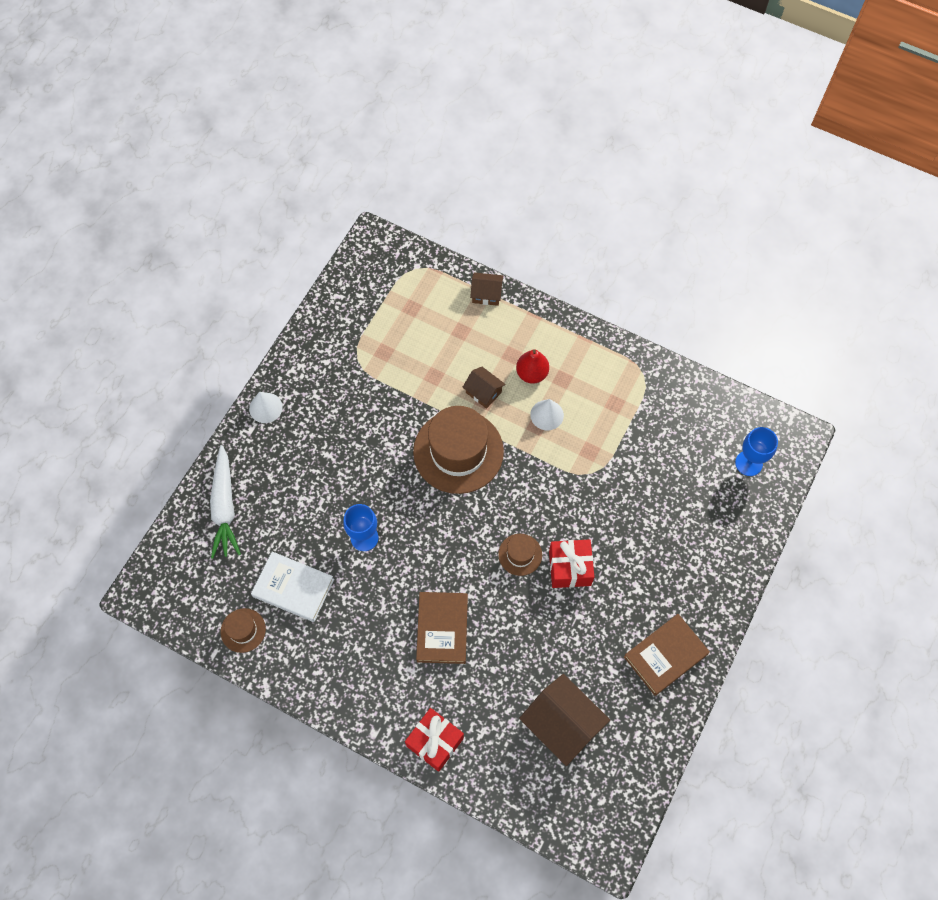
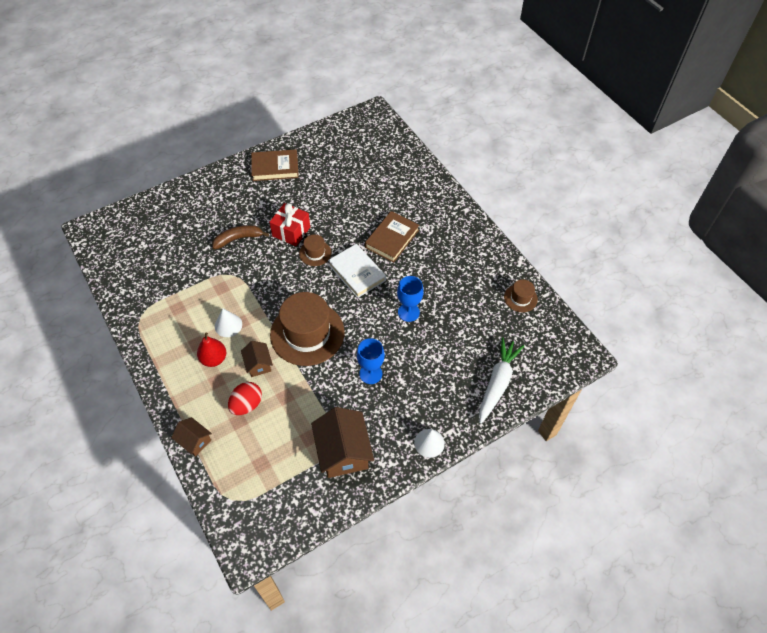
camera: 150 degrees left, 10 degrees down
(293, 588) = (474, 306): white book -> white book (357, 272)
(435, 742) = (433, 190): red gift -> none
(464, 349) = (247, 404): none -> red egg
(562, 724) = (357, 166): brown house -> brown house (343, 451)
(622, 522) = (238, 239): none -> brown banana
(748, 463) = (133, 231): blue goblet -> blue goblet (370, 373)

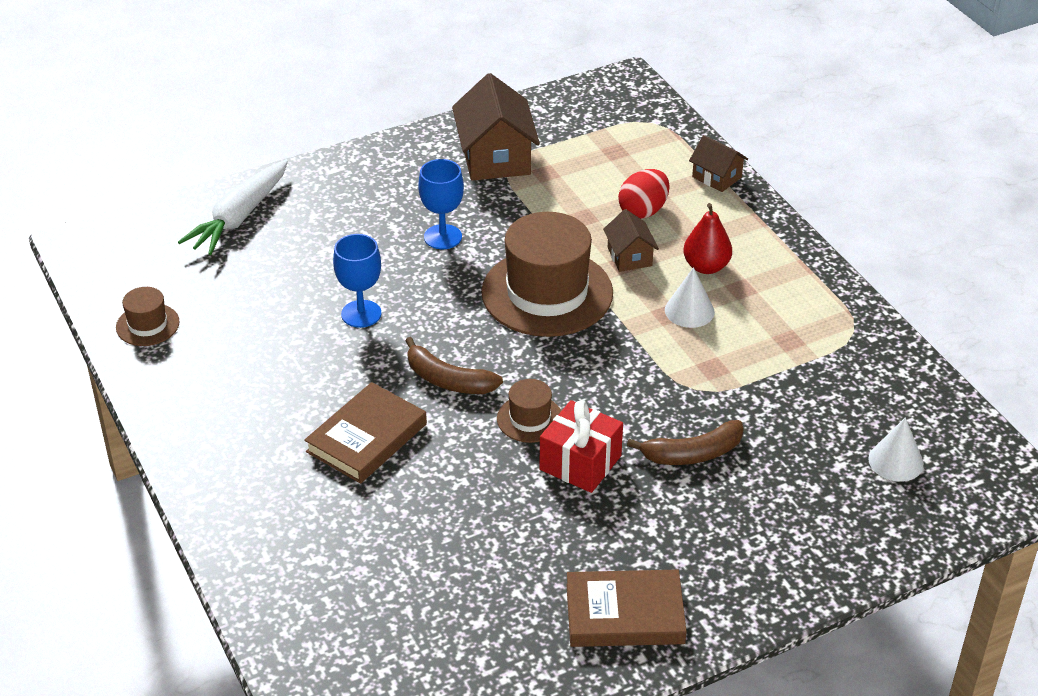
camera: 175 degrees left, 15 degrees down
(357, 272) = (448, 380): white book -> brown banana
(429, 443) = (367, 160): white cone -> white cone (896, 461)

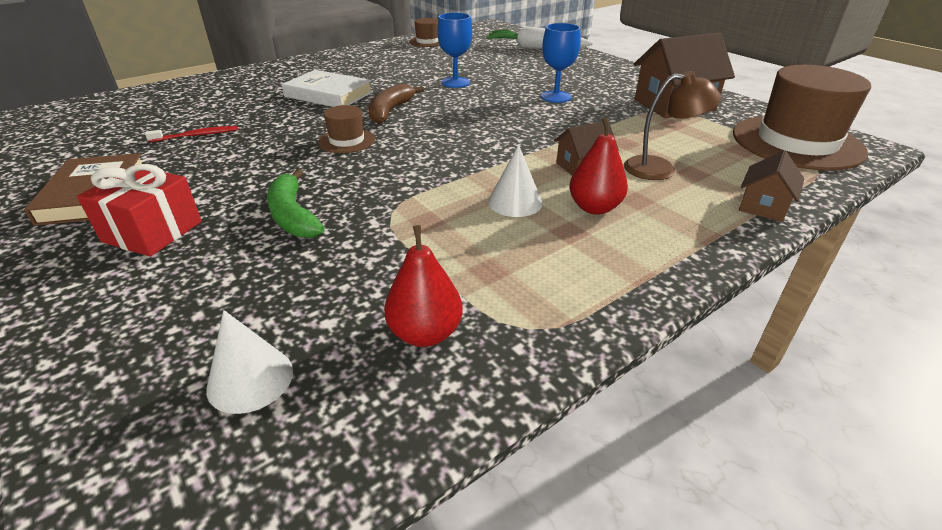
camera: 80 degrees right, 5 degrees down
(366, 438) = (328, 94): brown book -> white book
(480, 556) = (197, 135): none -> red toothbrush
(547, 293) = (508, 136): brown hat -> brown hat (796, 142)
(580, 462) = (290, 163): red gift -> red gift (153, 231)
(643, 211) = (660, 169): red egg -> brown lamp
(692, 454) = (293, 216): brown banana -> green banana
(856, 379) = (425, 333): none -> red pear

